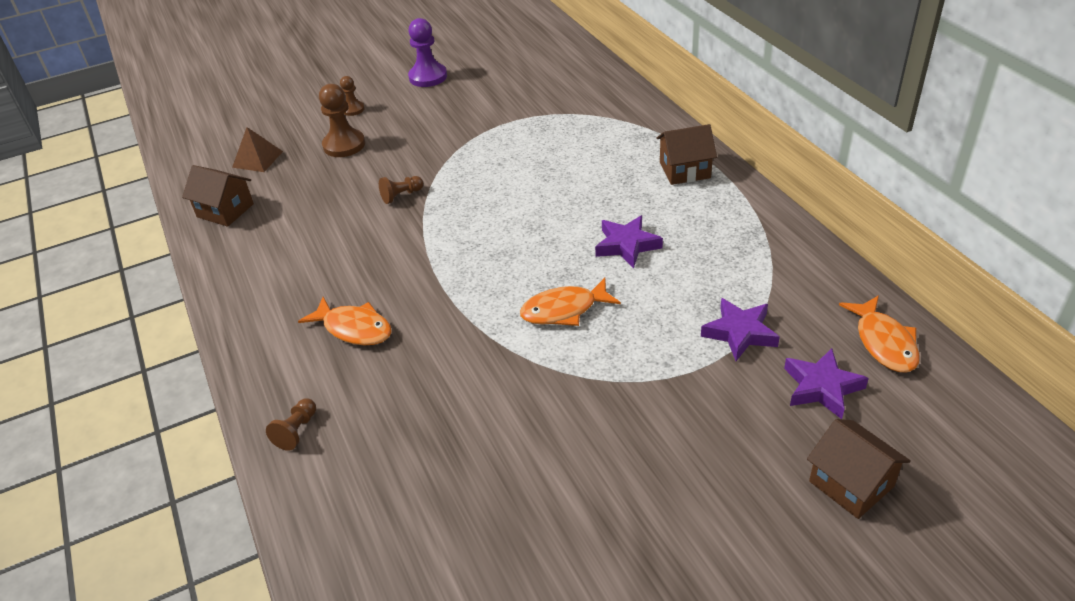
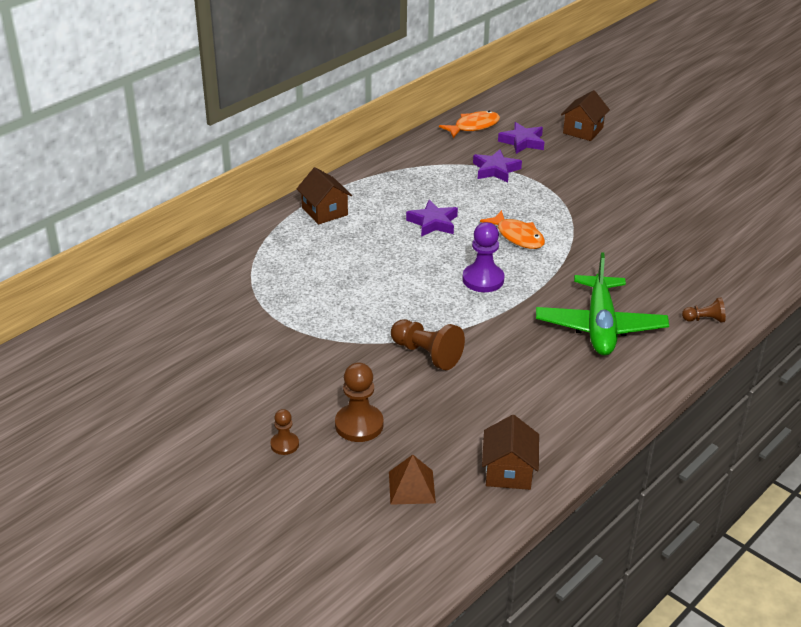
camera: 115 degrees left, 5 degrees down
(354, 328) = (600, 326): orange fish -> green plane
(401, 195) = (427, 354): brown pawn -> brown pawn, size x1.74
(428, 77) = (196, 405): purple pawn -> purple pawn (483, 279)

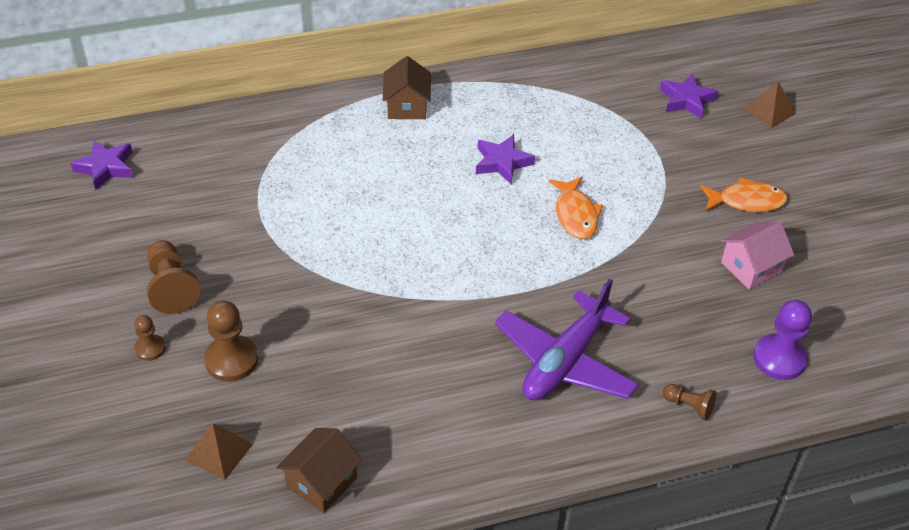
camera: 30 degrees right, 10 degrees up
(427, 354) = (361, 312): brown pawn -> brown pawn (171, 287)
(473, 126) = (649, 61): orange fish -> orange fish (746, 201)
(483, 279) = (493, 251): purple pawn -> purple pawn (779, 358)
(495, 170) = (625, 124): purple star -> purple star (106, 168)
(583, 130) = (769, 111): brown house -> brown pyramid
(600, 326) = (565, 361): green plane -> purple plane
(662, 225) = (751, 267): none -> pink house

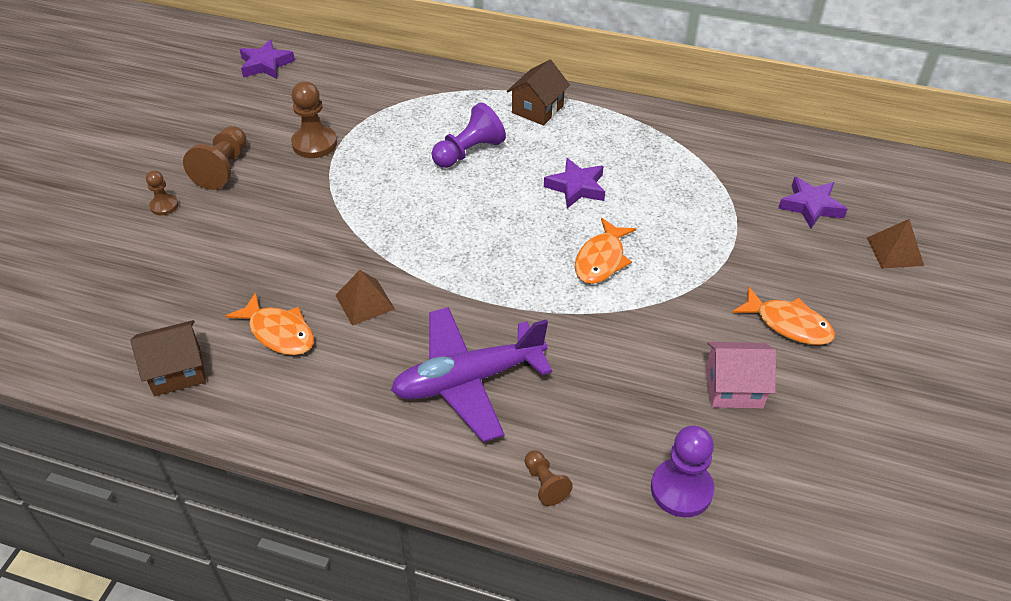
camera: 35 degrees right, 0 degrees up
(219, 451) = (132, 306): brown pyramid -> brown pyramid (365, 302)
(231, 360) = (209, 242): brown pawn -> brown pawn (314, 143)
(377, 404) = (279, 332): none -> orange fish
(385, 171) = (469, 152): none -> purple pawn

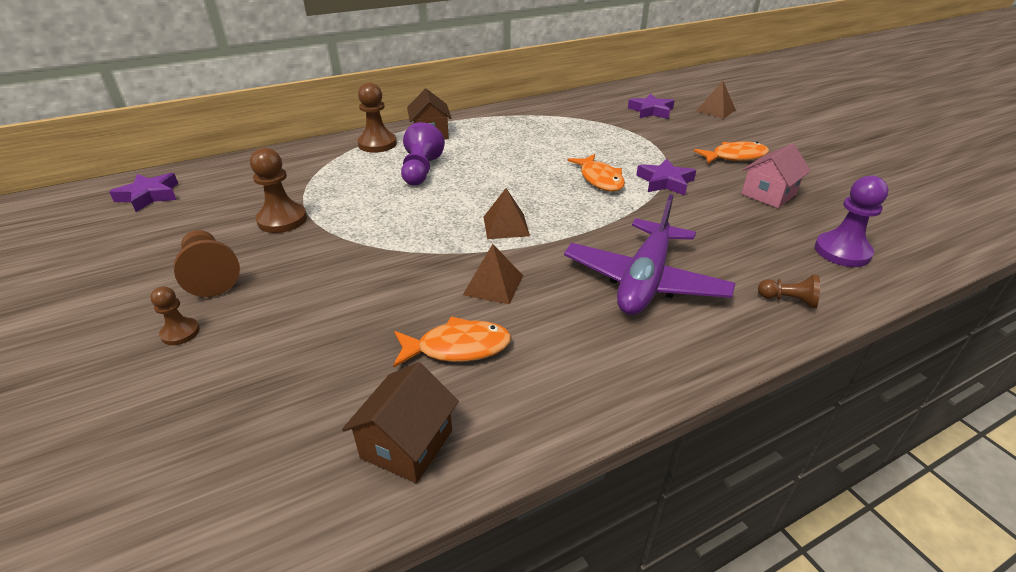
camera: 45 degrees left, 10 degrees down
(449, 255) = (506, 226): none -> brown pyramid
(477, 97) = (377, 144): none -> brown pawn
(576, 187) = (522, 156): purple star -> purple star (665, 182)

